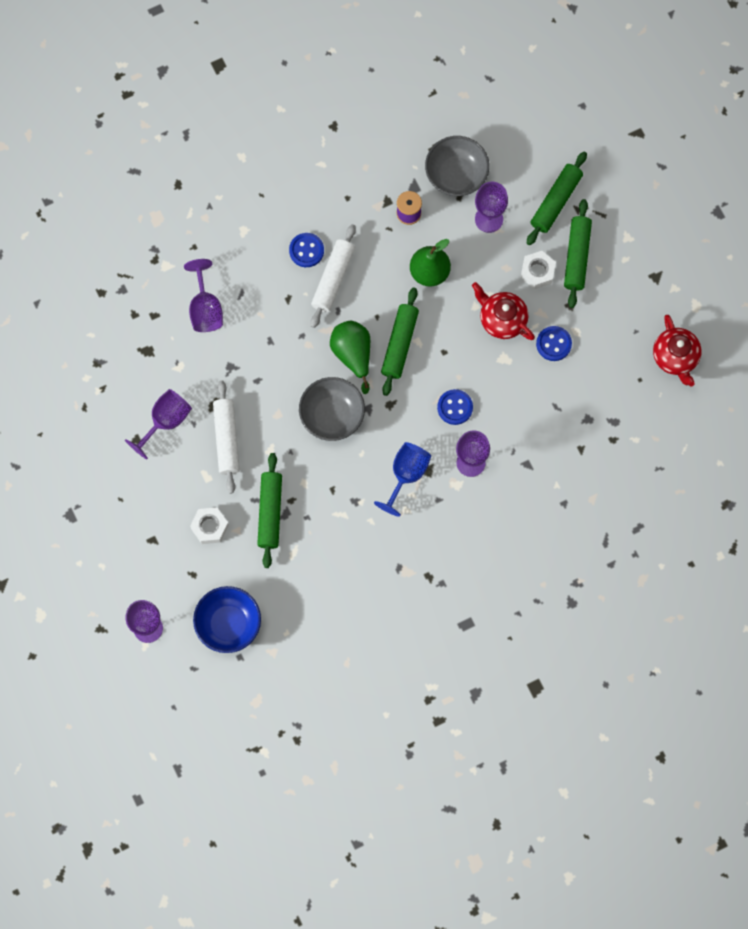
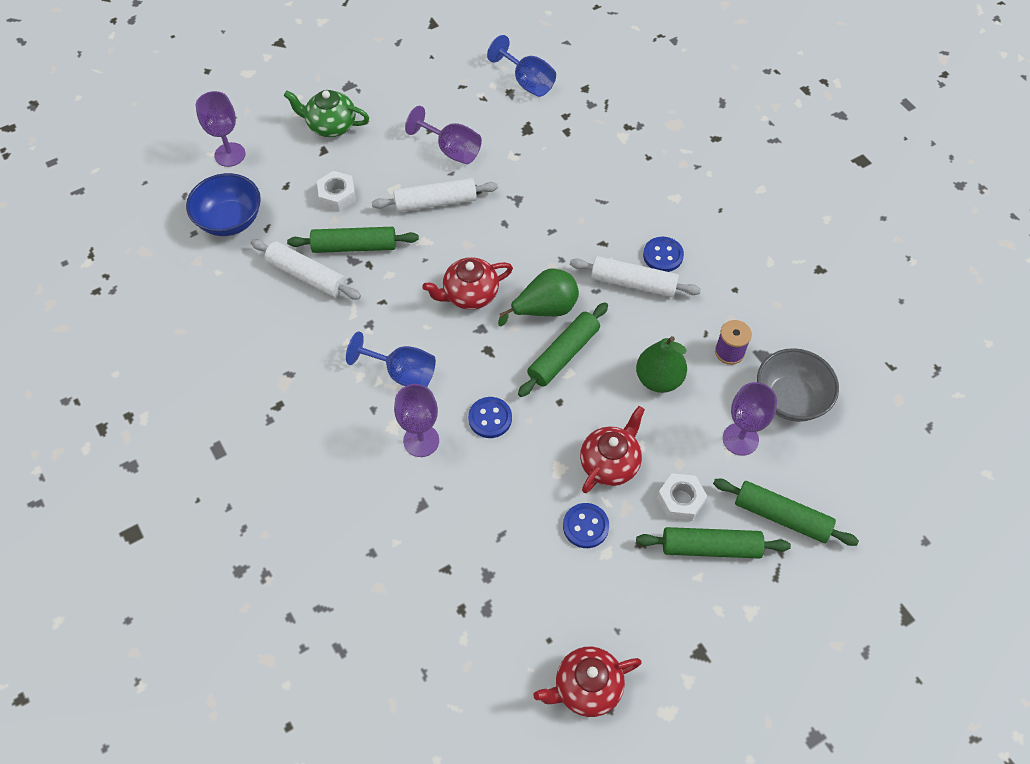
camera: 85 degrees right, 15 degrees down
(86, 345) = (527, 82): none -> blue goblet
(121, 533) = (330, 125): none -> green teapot
(205, 308) = (580, 172): purple goblet -> none
(298, 554) = (307, 275): none -> white rolling pin
(332, 416) = (469, 294): grey bowl -> red teapot
(399, 344) = (563, 354): green rolling pin -> green rolling pin turned 60 degrees counterclockwise

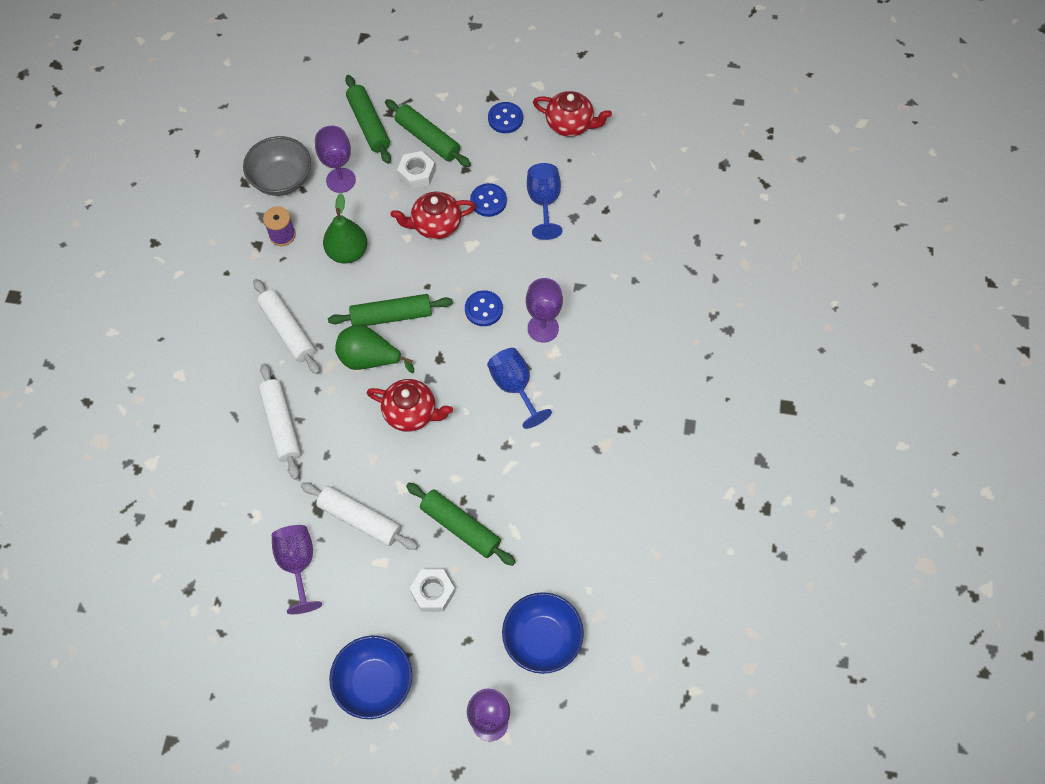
camera: 140 degrees left, 5 degrees up
(307, 275) = (519, 528): white rolling pin -> white rolling pin (281, 424)
(330, 125) = (374, 682): green teapot -> blue bowl
(527, 82) = (162, 588): blue goblet -> blue goblet (544, 202)
(663, 255) = (243, 335): blue button -> blue button (505, 119)

